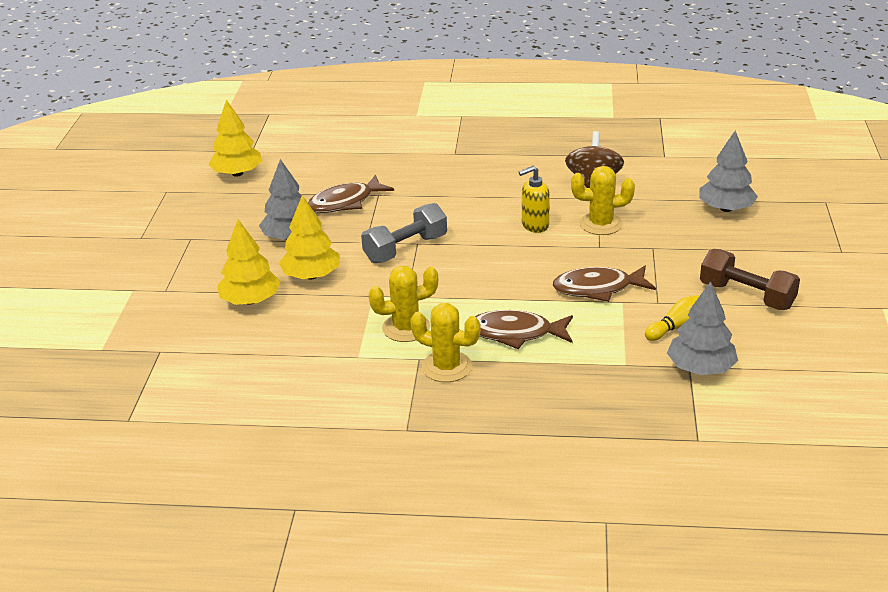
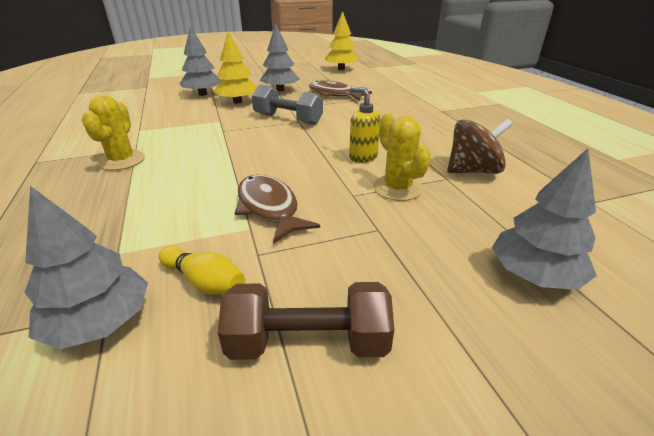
camera: 65 degrees right, 0 degrees up
(250, 300) = (203, 94): yellow tree -> grey tree
(406, 328) = (178, 137): yellow cactus -> none
(516, 333) = (175, 180): brown fish -> none
(746, 296) = (308, 342): brown dumbbell -> brown dumbbell turned 75 degrees clockwise

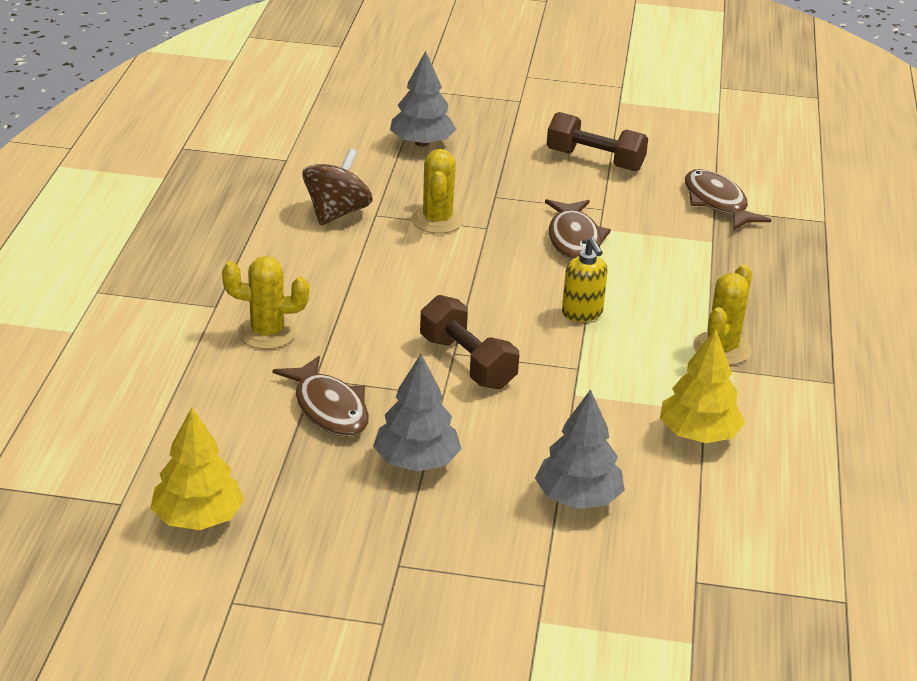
camera: 155 degrees left, 0 degrees up
(100, 322) = (717, 203): grey tree -> brown fish
(204, 282) = (647, 203): yellow bowling pin -> none
(237, 102) = (522, 443): yellow tree -> yellow tree (698, 434)
(288, 119) = (467, 362): grey dumbbell -> brown dumbbell
(362, 157) = (430, 264): yellow soap dispenser -> yellow soap dispenser (582, 313)
(400, 108) = (267, 333): none -> yellow cactus
(472, 171) = (337, 213): brown spinning top -> brown spinning top turned 105 degrees clockwise

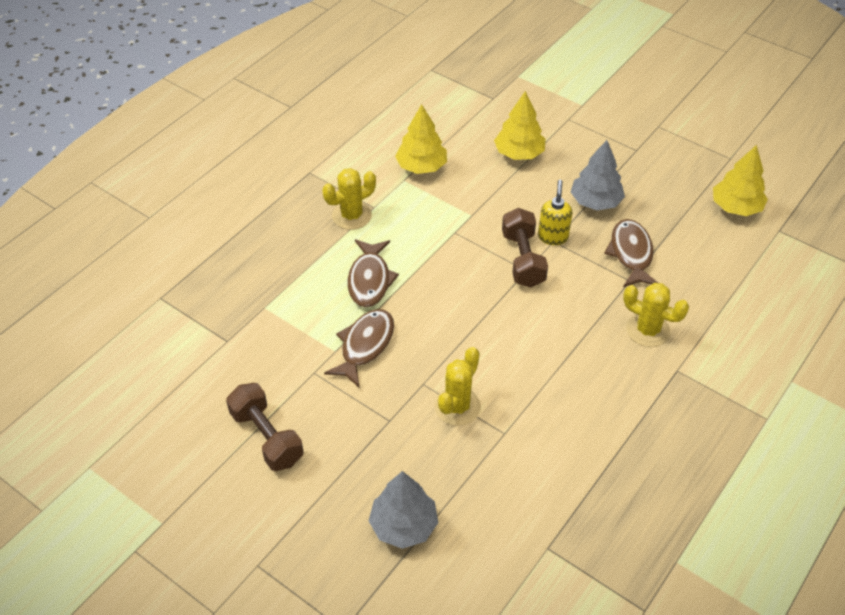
camera: 150 degrees left, 15 degrees up
(337, 213) = (536, 447): brown spinning top -> none
(578, 498) = (519, 153): grey tree -> yellow tree
(582, 313) = (417, 273): yellow soap dispenser -> yellow soap dispenser (553, 237)
(717, 203) = (218, 346): brown fish -> brown fish (370, 280)

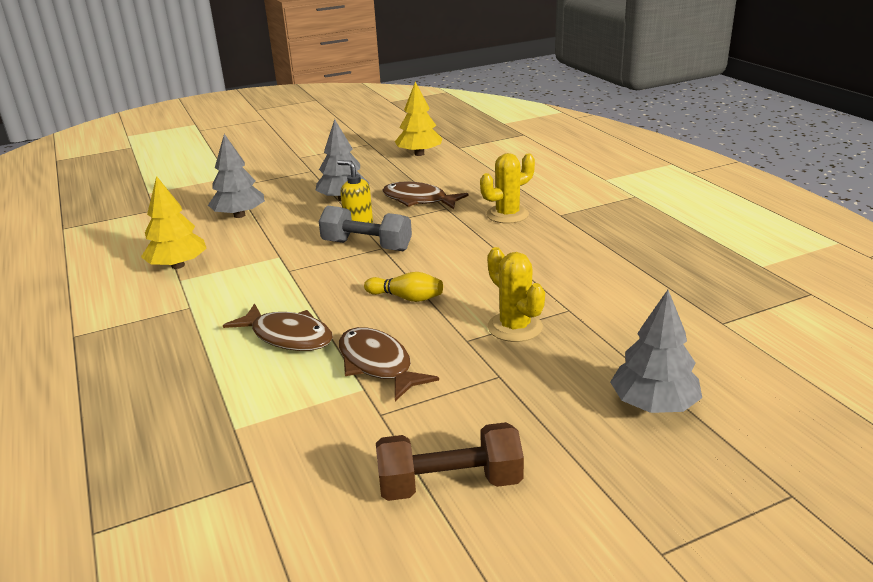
camera: 60 degrees left, 20 degrees down
(351, 216) = (181, 324): yellow cactus -> none
(459, 322) = (406, 298): none -> yellow bowling pin
(519, 153) = (239, 215): yellow tree -> grey tree
(523, 259) = (367, 246): brown dumbbell -> grey dumbbell

